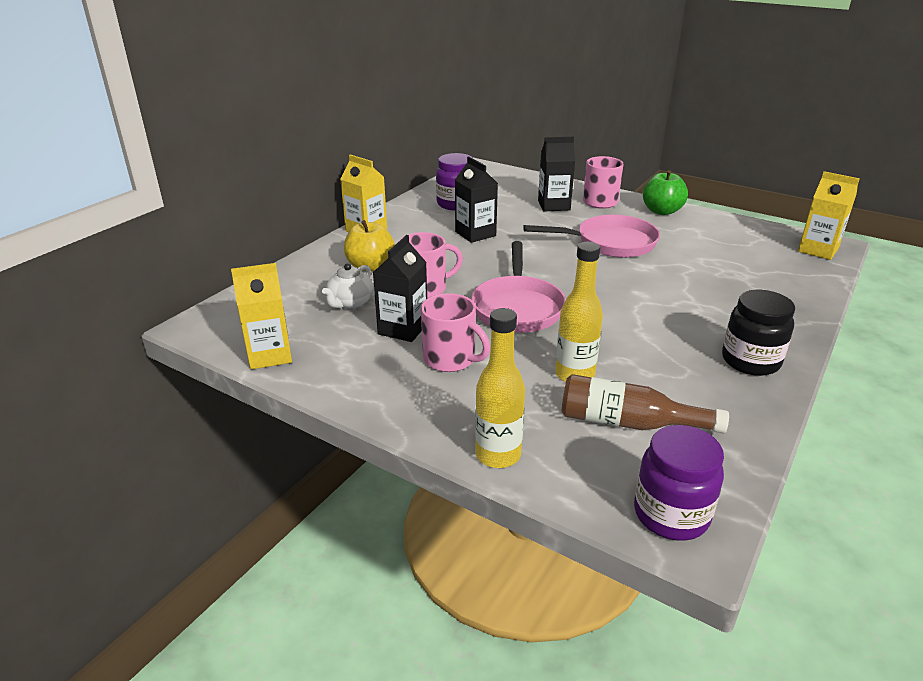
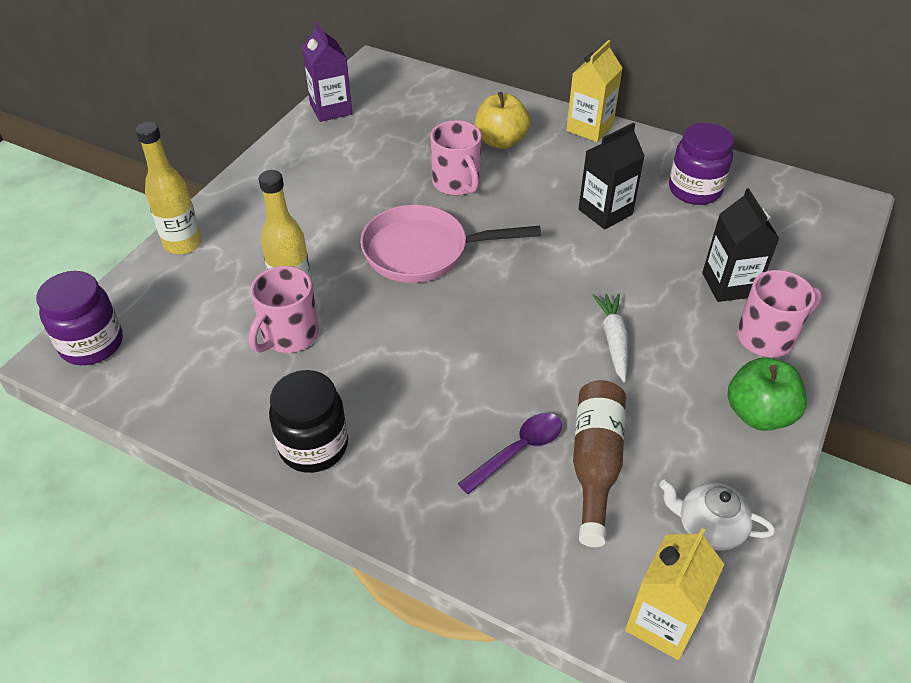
camera: 85 degrees right, 15 degrees up
(269, 355) = (331, 109): yellow carton -> purple carton
(350, 303) = (422, 138): white teapot -> white teapot (708, 527)
(403, 329) = (375, 176): black carton -> none
(450, 359) = (322, 209): pink mug -> pink mug (289, 335)
(610, 243) = (613, 340): pink pan -> white carrot
(628, 423) = (213, 327): brown bottle -> brown bottle (595, 464)
(719, 281) = (518, 450): none -> purple spoon

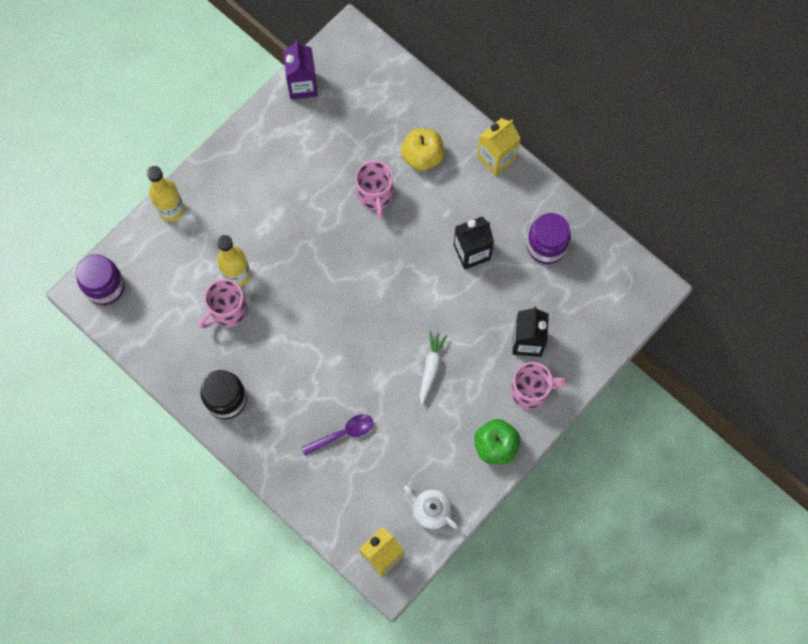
camera: 15 degrees right, 25 degrees up
(423, 251) = (332, 258): pink pan -> none
(595, 464) = (384, 454): brown bottle -> none

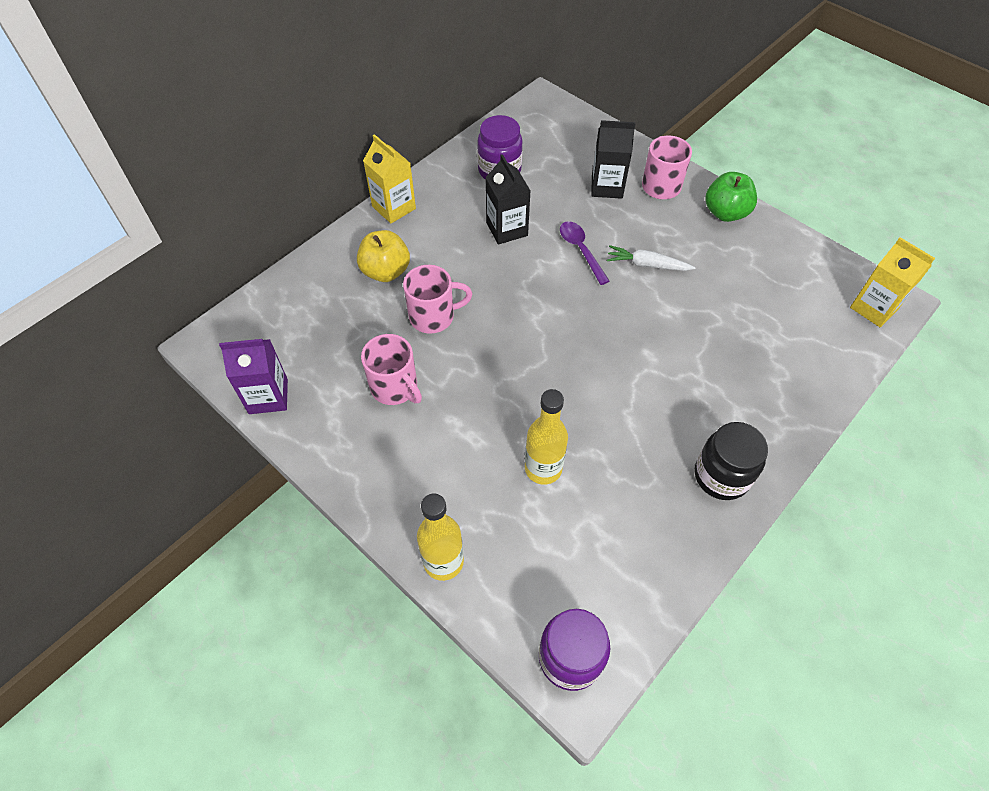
camera: 90 degrees left, 15 degrees down
(227, 311) = (596, 478): pink mug -> pink mug (395, 387)
(343, 434) = (740, 346): purple spoon -> purple spoon (581, 250)
(431, 510) = (809, 265): white teapot -> none

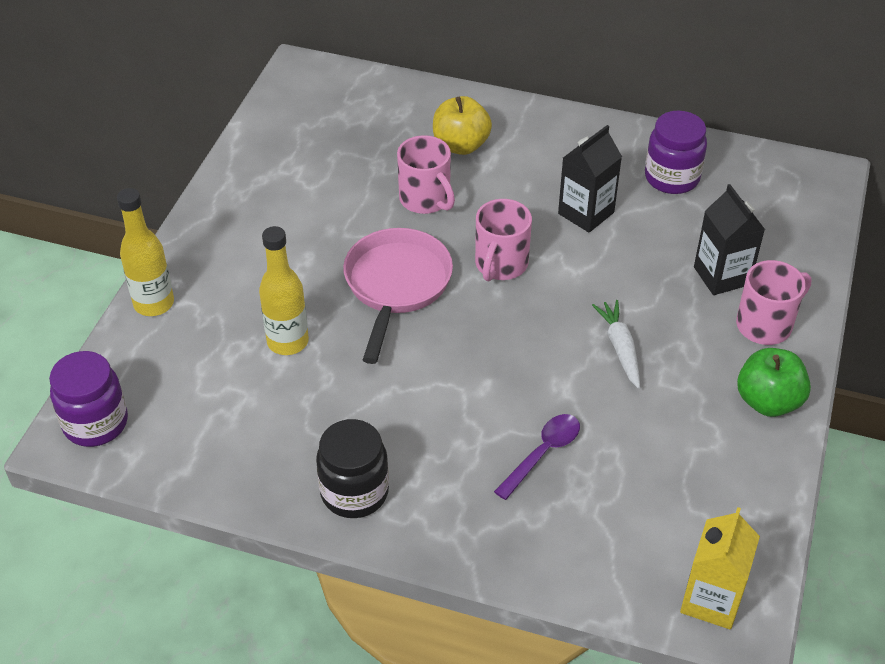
camera: 65 degrees right, 10 degrees down
(268, 396) = (266, 128): purple carton -> none
(394, 207) = (551, 119): yellow carton -> none
(395, 387) = (323, 204): pink mug -> pink mug (500, 265)
(518, 371) = (396, 285): none -> pink pan
(581, 250) = (599, 283): purple spoon -> purple spoon (543, 453)

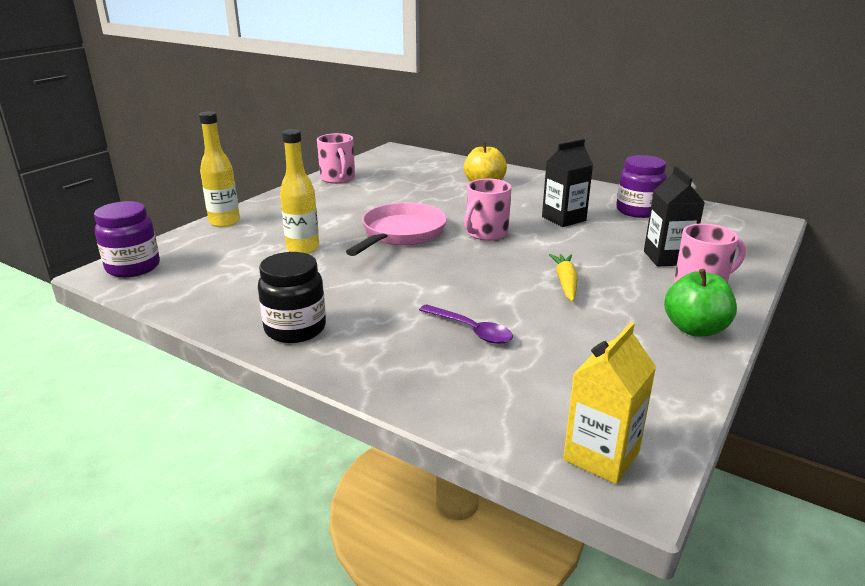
camera: 15 degrees right, 20 degrees down
(426, 199) = (446, 202): pink mug -> pink mug (338, 179)
(543, 453) = (471, 330): purple spoon -> purple spoon turned 75 degrees clockwise
(620, 348) = (565, 283): white carrot -> yellow carrot

